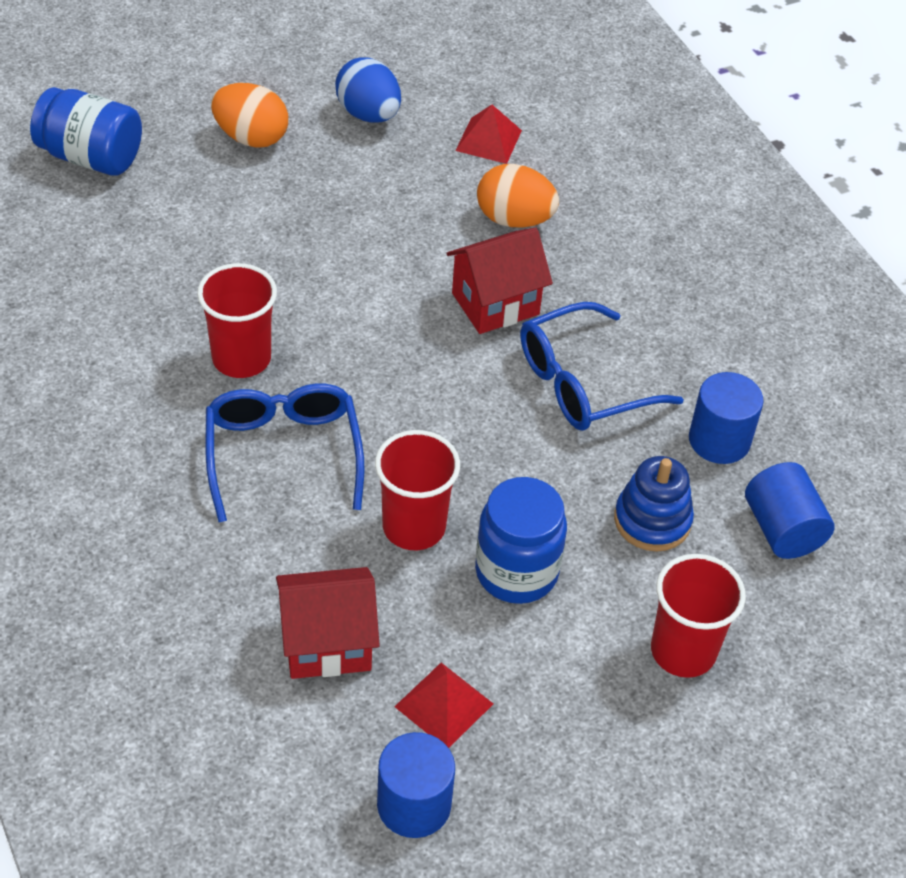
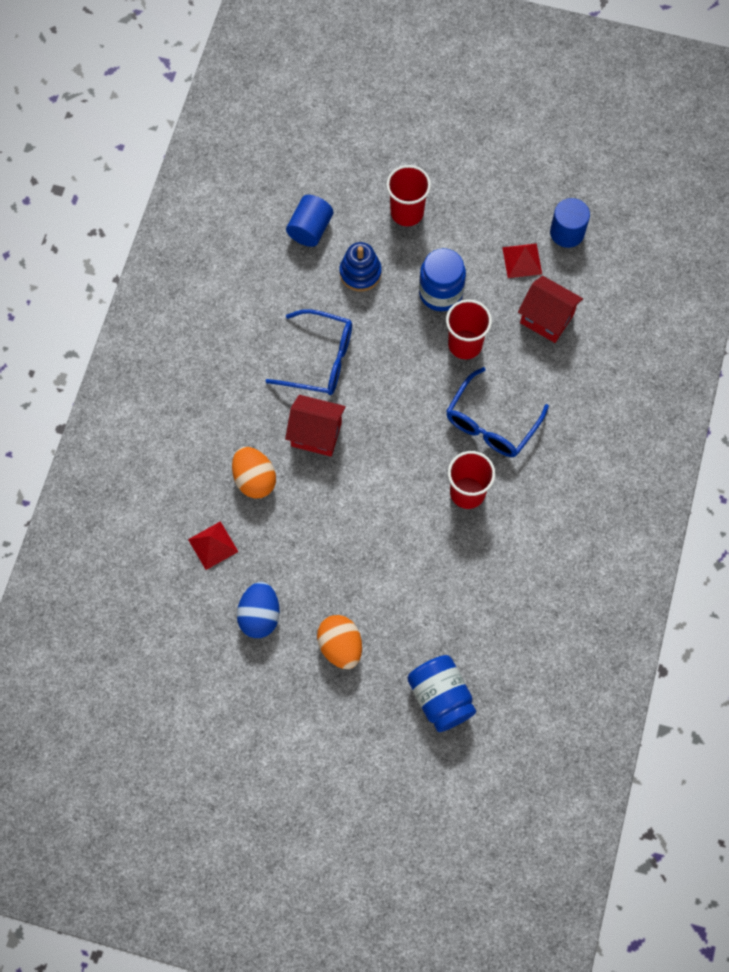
camera: 135 degrees left, 20 degrees up
(719, 440) = (290, 287): blue cylinder -> none

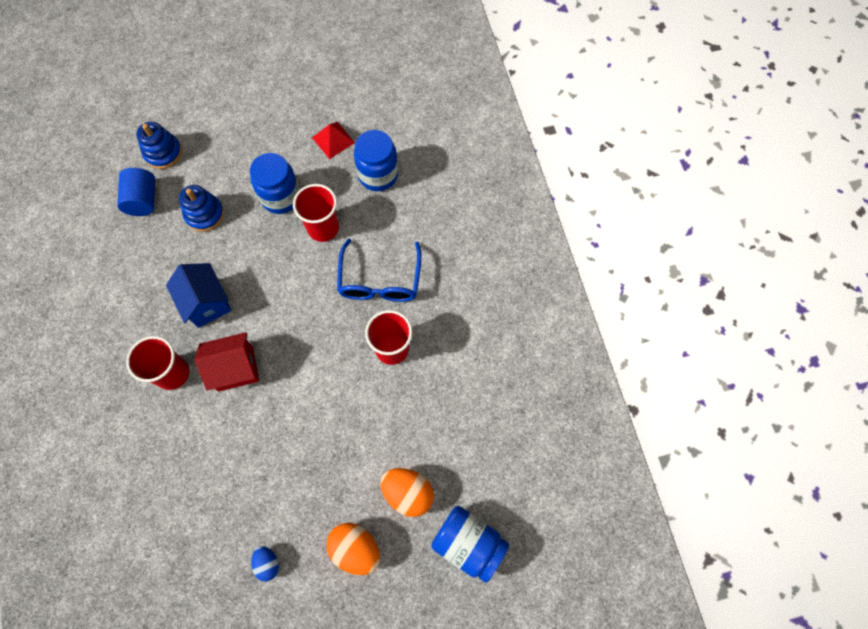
camera: 30 degrees left, 0 degrees up
(213, 545) = (191, 521): red pyramid -> none
(254, 479) = (200, 439): orange egg -> orange egg (408, 493)
(260, 616) = (267, 563): blue egg -> blue egg, size x0.59
(320, 360) = (207, 303): blue glasses -> blue house
(351, 190) = (163, 153): none -> blue stacking toy
(407, 212) = (219, 148): red cup -> red cup (172, 373)
(546, 319) = (378, 175): red house -> blue jar
(567, 232) = (357, 102): blue cylinder -> none

